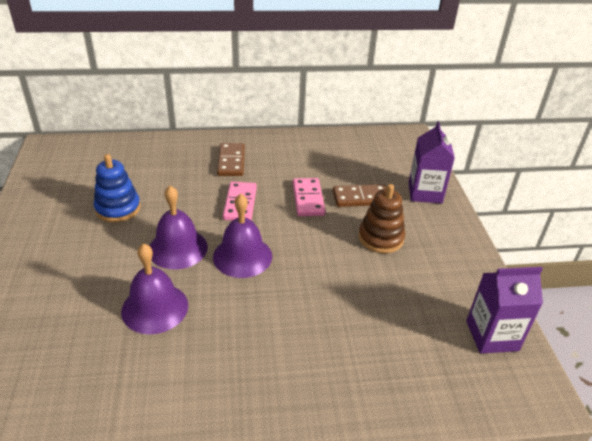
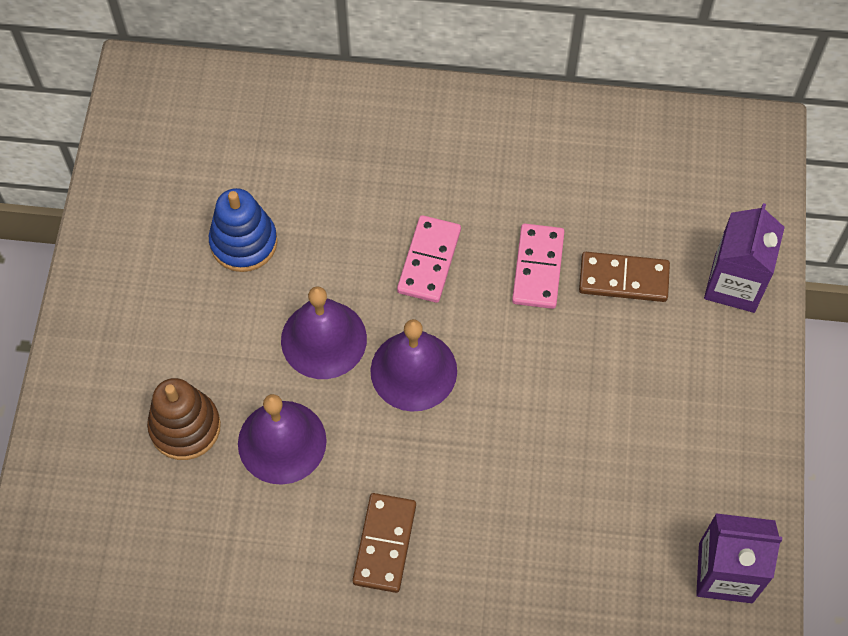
camera: 15 degrees right, 25 degrees up
(231, 161) = (431, 159): brown domino -> brown domino (385, 544)
(381, 238) = (629, 370): brown stacking toy -> brown stacking toy (185, 427)

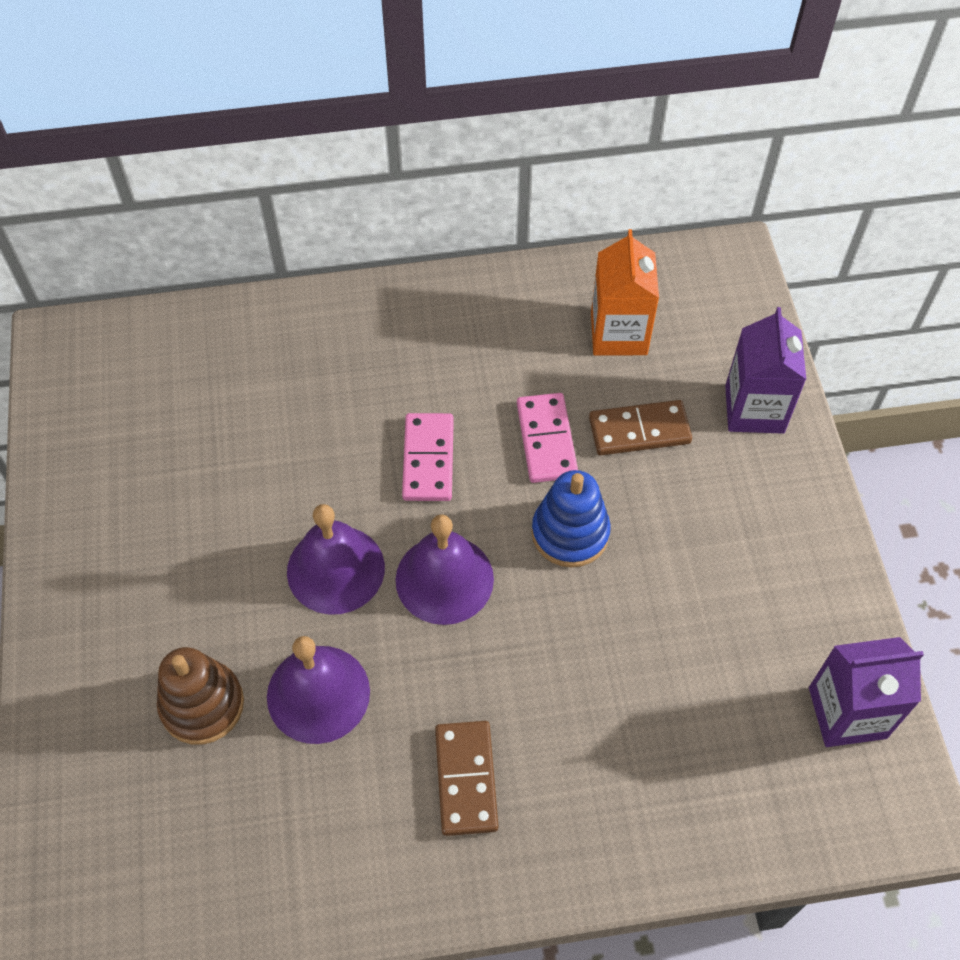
camera: 15 degrees left, 5 degrees down
(244, 242) = (219, 486): blue stacking toy -> blue stacking toy (570, 533)
(633, 183) = (618, 333): none -> orange carton

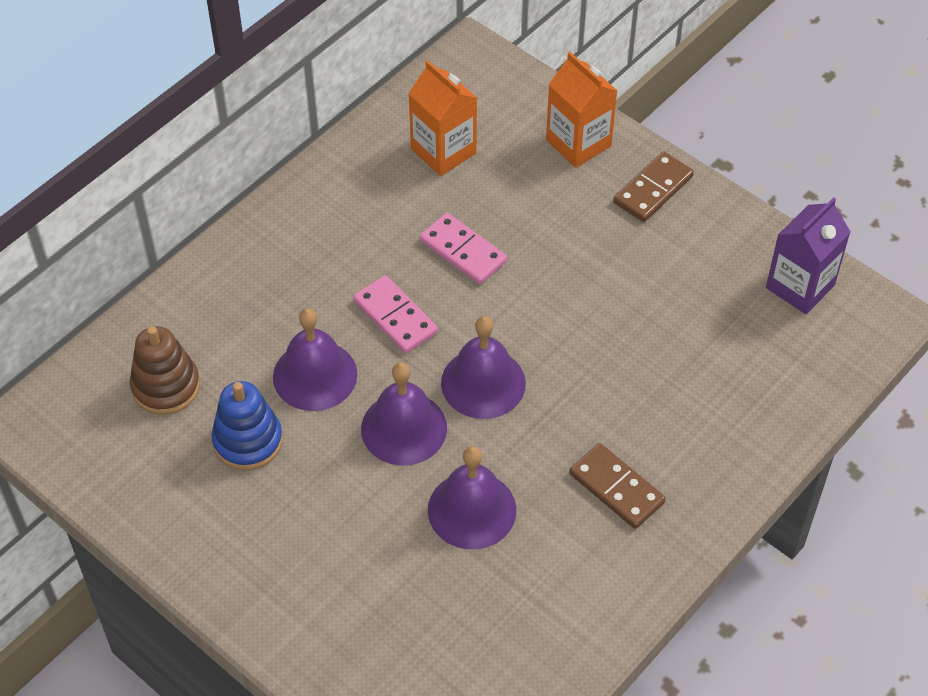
camera: 40 degrees left, 5 degrees down
(202, 705) = (401, 573): brown stacking toy -> brown stacking toy (166, 386)
(310, 463) = (315, 375): none -> purple bell
(570, 533) = (536, 298): blue stacking toy -> blue stacking toy (248, 441)
(639, 431) = (518, 205): brown domino -> brown domino (653, 190)
(754, 409) = (578, 143): purple carton -> orange carton

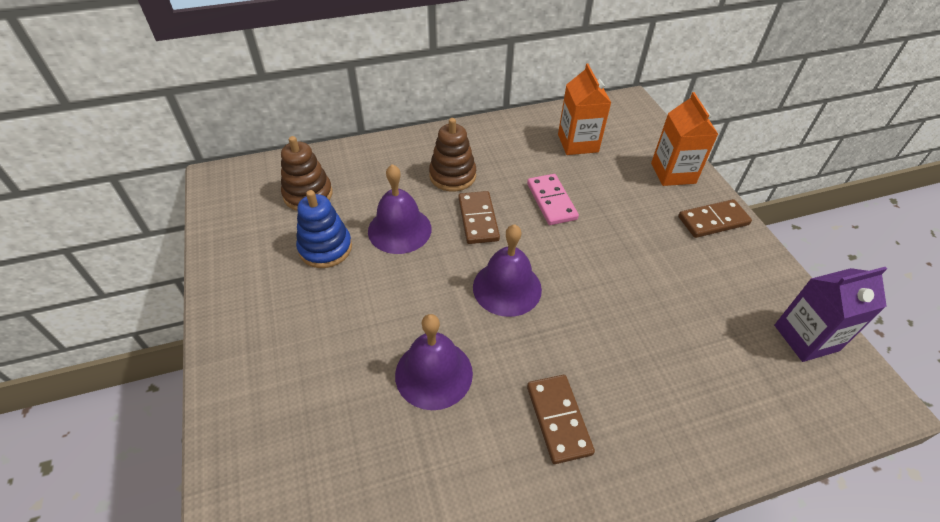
camera: 30 degrees right, 5 degrees down
(323, 273) = (452, 176): none -> brown stacking toy
(395, 317) = (478, 219): pink domino -> brown domino
(404, 428) = (430, 290): purple bell -> none

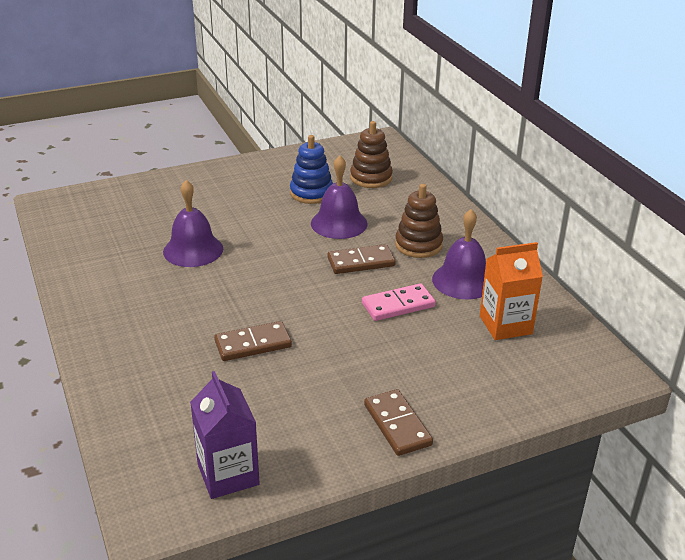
camera: 85 degrees right, 15 degrees down
(507, 288) = (279, 280): purple bell -> purple bell (463, 280)
(558, 419) = (149, 307): brown domino -> brown domino (253, 344)
(673, 173) = (477, 399): orange carton -> none

